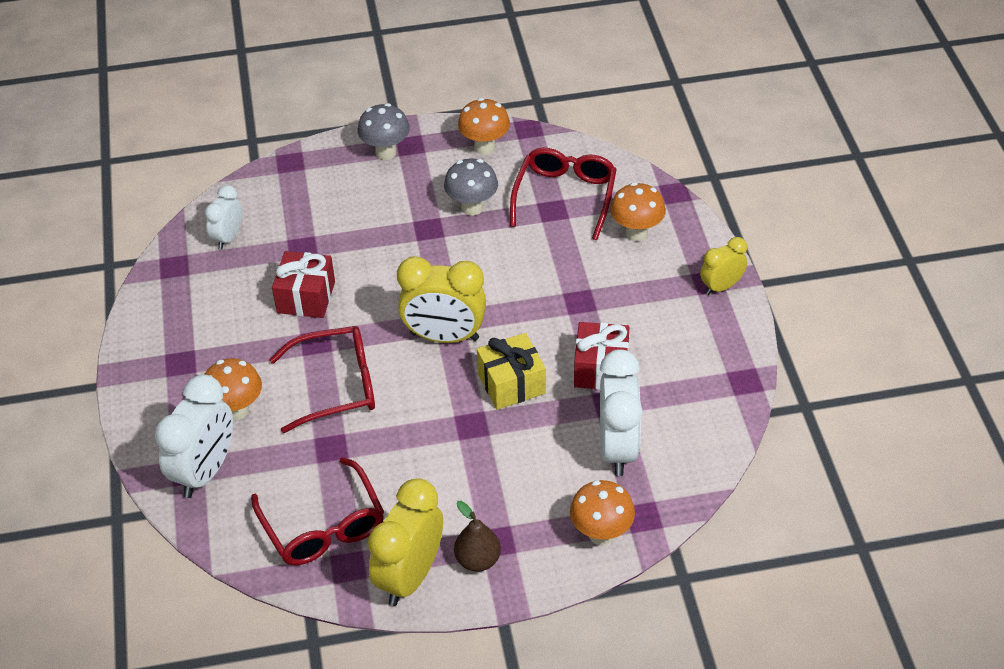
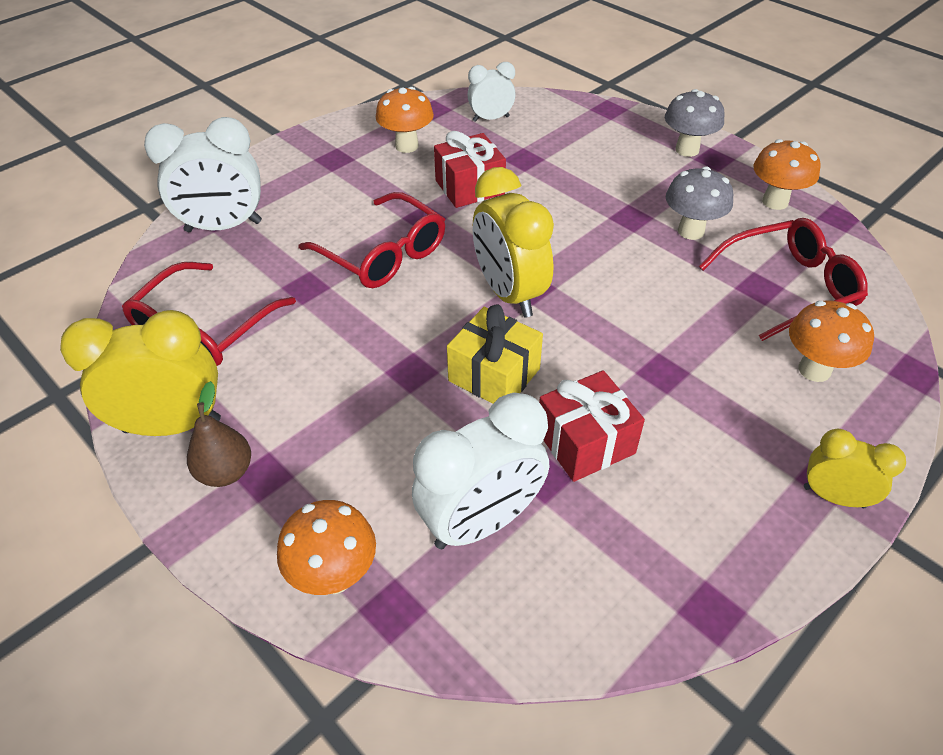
camera: 55 degrees right, 0 degrees up
(236, 410) = (306, 211): orange mushroom -> orange mushroom (407, 146)

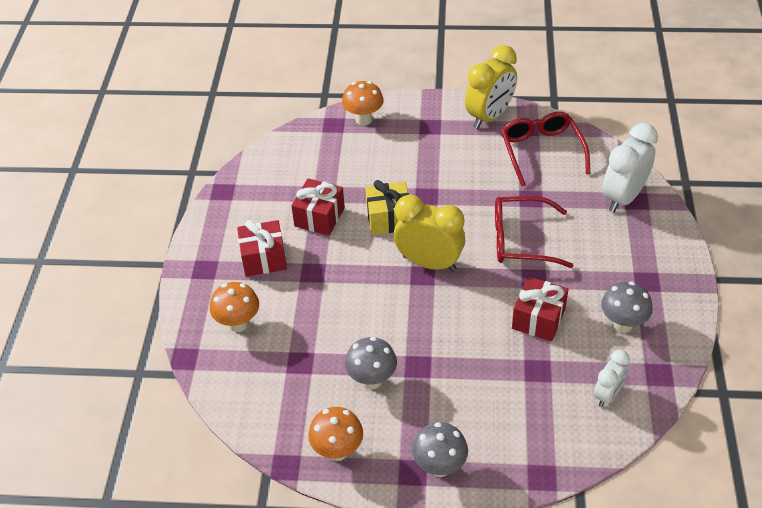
camera: 140 degrees right, 0 degrees up
(225, 472) = (445, 118): brown pear -> none
(407, 146) = (622, 324): orange mushroom -> grey mushroom
(481, 522) = (331, 164): white clock -> none
(719, 434) = (264, 258): none -> red gift
(788, 287) = (283, 373): red glasses -> none
(834, 497) = (197, 262): yellow clock -> none

